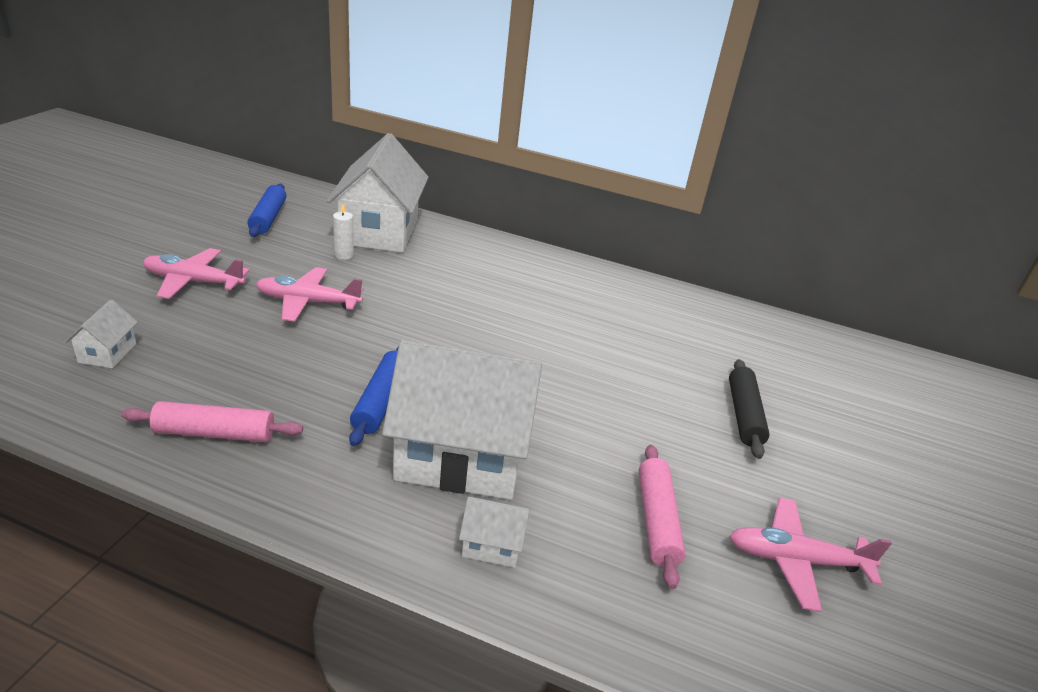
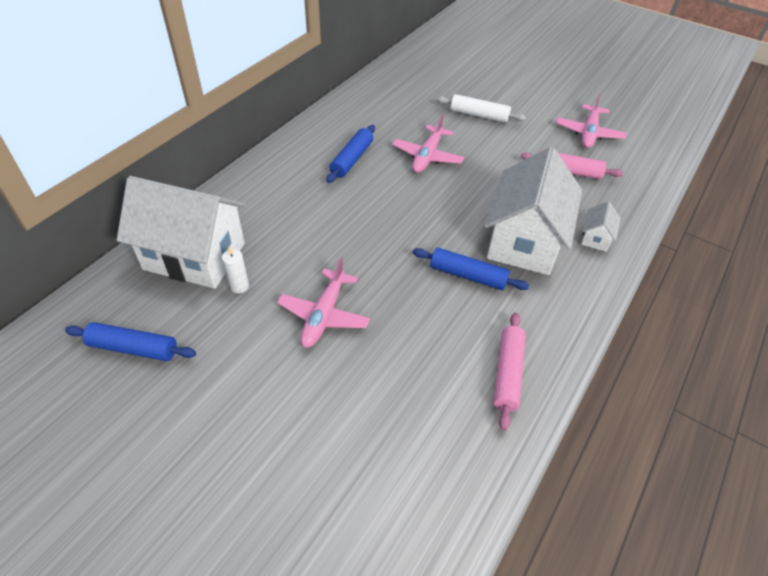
camera: 75 degrees left, 15 degrees up
(107, 353) = (396, 467): white house -> none
(193, 281) = (270, 409): pink plane -> pink plane (427, 156)
(568, 306) = (352, 159): none -> blue rolling pin
(744, 415) = (479, 115): black rolling pin -> white rolling pin

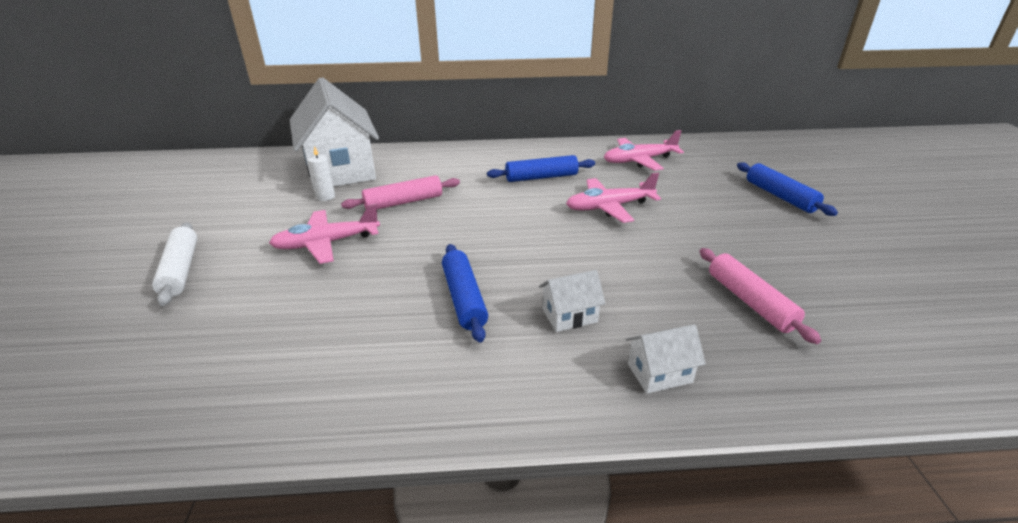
camera: 55 degrees right, 15 degrees down
(133, 348) = (228, 189): blue rolling pin -> blue rolling pin (780, 196)
(479, 115) = (728, 208): white rolling pin -> white rolling pin (181, 270)
(507, 373) = (336, 386): pink rolling pin -> pink rolling pin (403, 202)
(524, 241) = (569, 316): white house -> white house, size x0.41
(589, 133) = (857, 290): pink plane -> pink plane (639, 161)

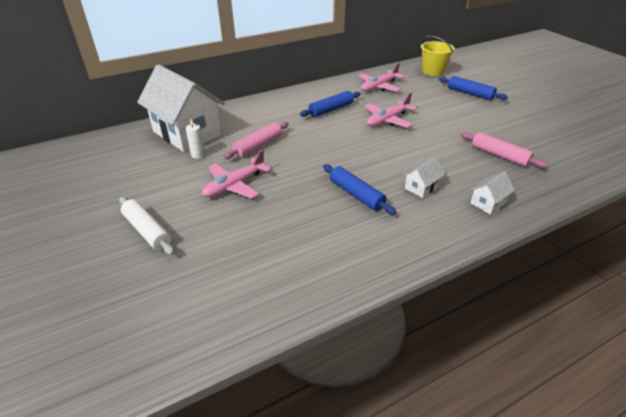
camera: 25 degrees left, 5 degrees up
(743, 154) = (433, 71): none -> yellow bucket

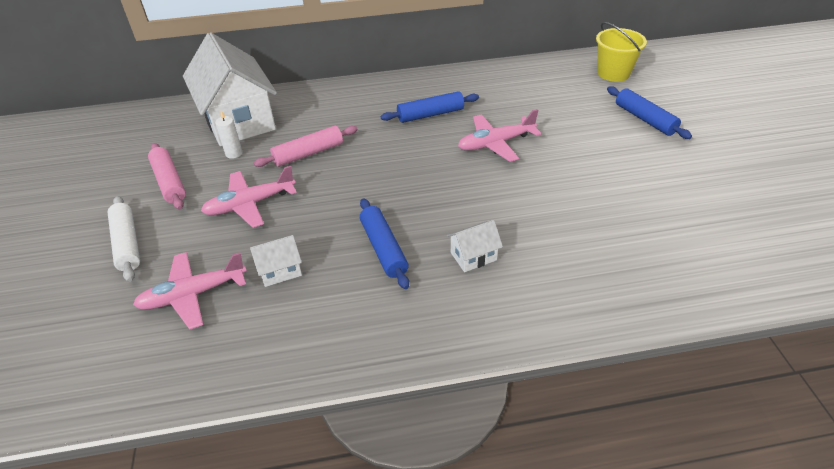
camera: 20 degrees right, 5 degrees up
(379, 87) = (518, 88): pink plane -> pink plane (193, 295)
(488, 203) = (548, 300): white house -> white house (280, 270)
(499, 155) = (617, 229): pink rolling pin -> pink rolling pin (169, 182)

